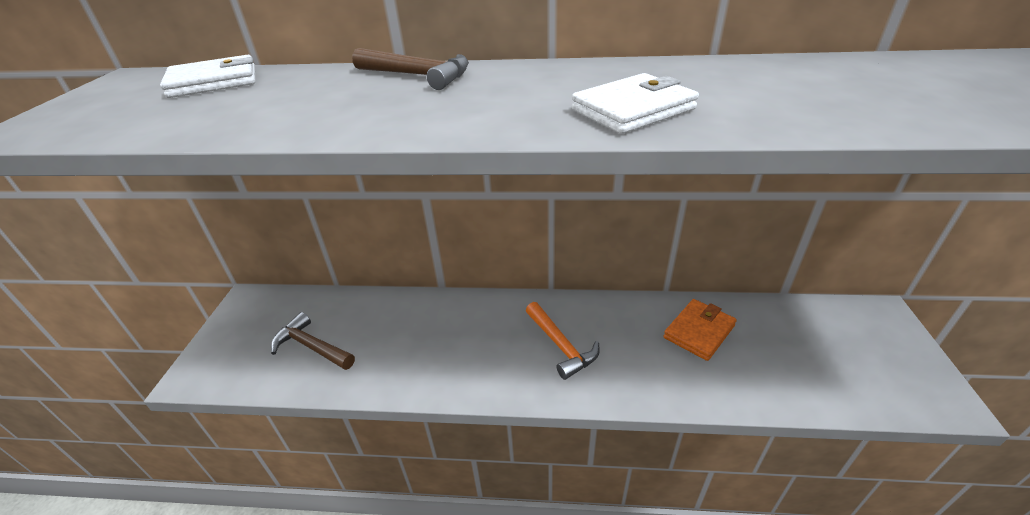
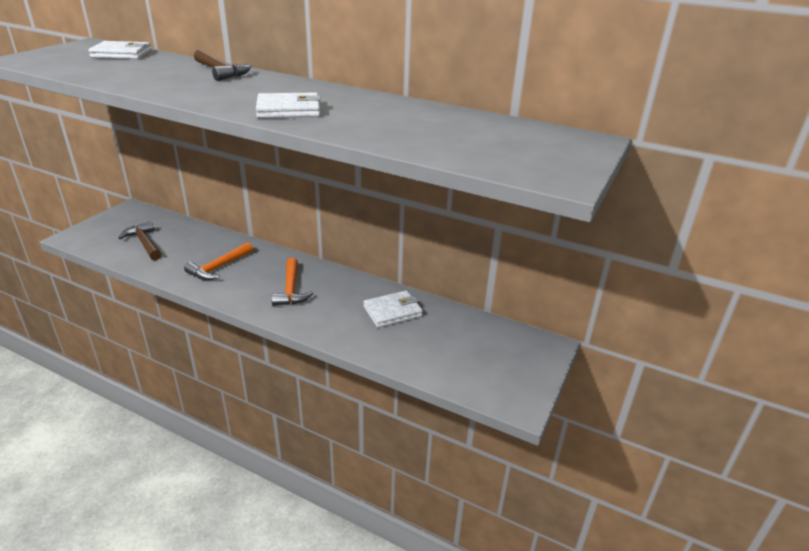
camera: 20 degrees right, 5 degrees down
(444, 348) = (219, 267): none -> orange hammer
(699, 331) = (392, 311): orange wallet -> white wallet

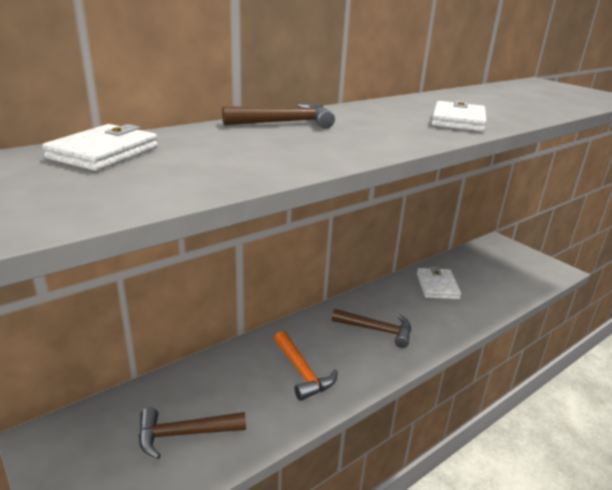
camera: 65 degrees left, 5 degrees down
(291, 289) = (377, 330): orange hammer -> brown hammer

